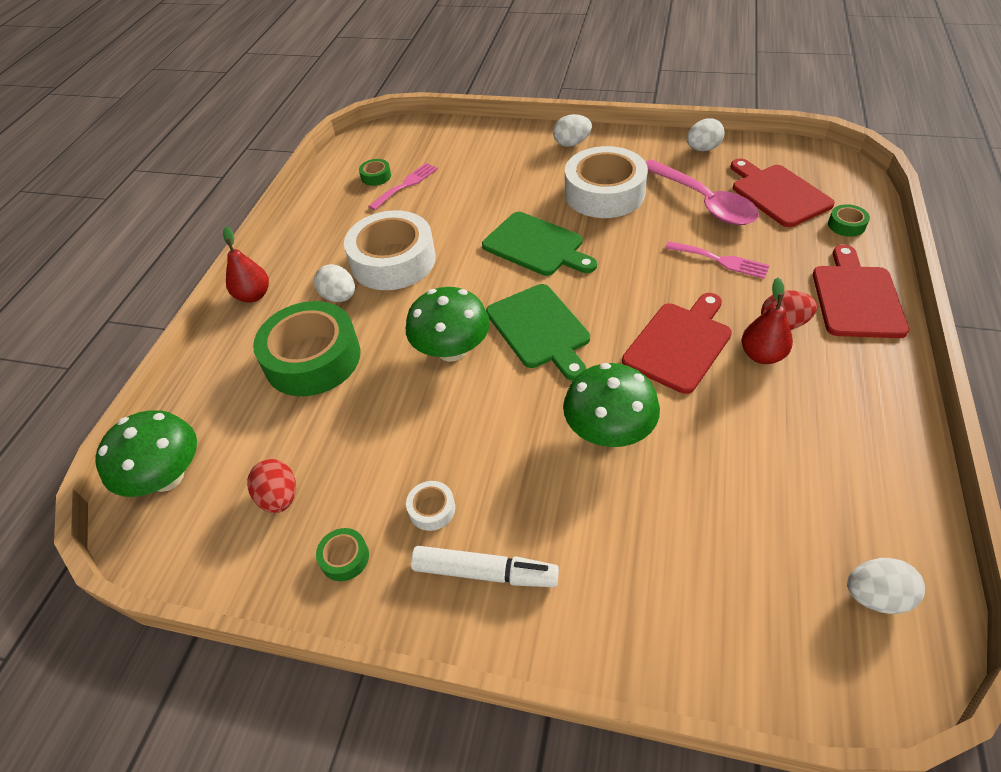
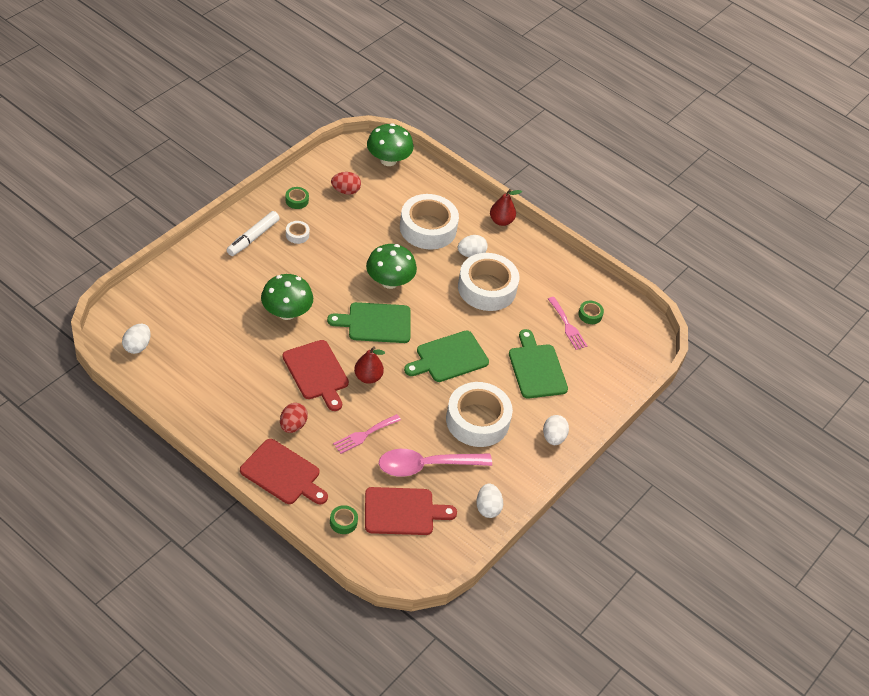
camera: 105 degrees right, 0 degrees up
(312, 358) = (428, 228): green tape -> white tape
(490, 183) = (536, 368): none -> green cutting board
(762, 355) = (280, 400): red pear -> red pear (368, 377)

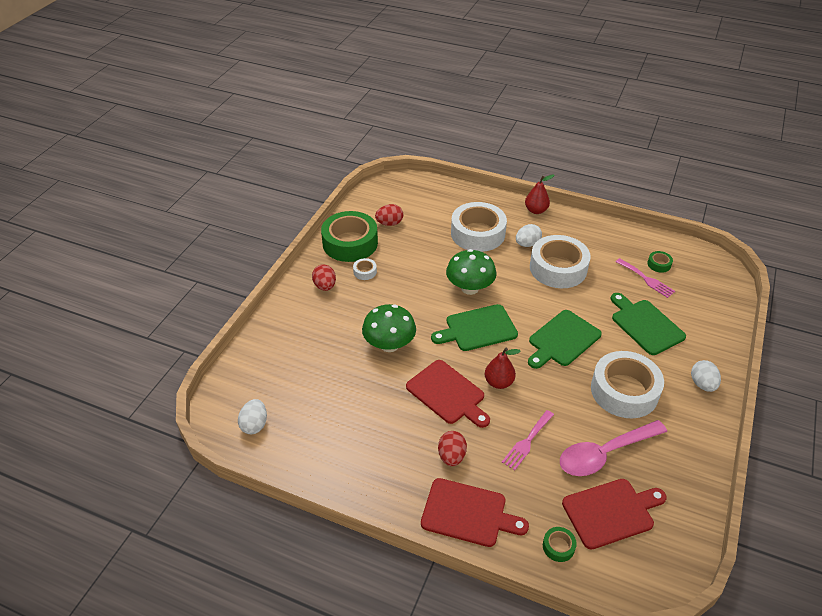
camera: 10 degrees left, 5 degrees down
(253, 238) = (325, 286): white marker -> red egg
(297, 200) = (350, 243): green tape -> green tape, size x2.47
(388, 160) = (413, 189): green mushroom -> none
(487, 508) = (689, 478): white egg -> none

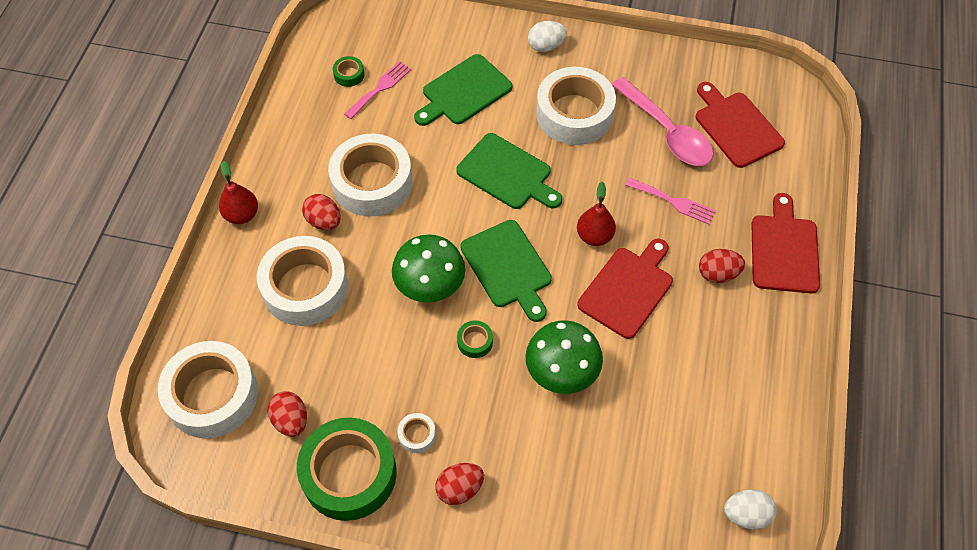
camera: 100 degrees left, 15 degrees up
(413, 196) = (212, 395): none -> white tape
(527, 244) = (324, 221): white egg -> red egg
(558, 546) = (791, 169): green tape -> green tape (475, 341)

